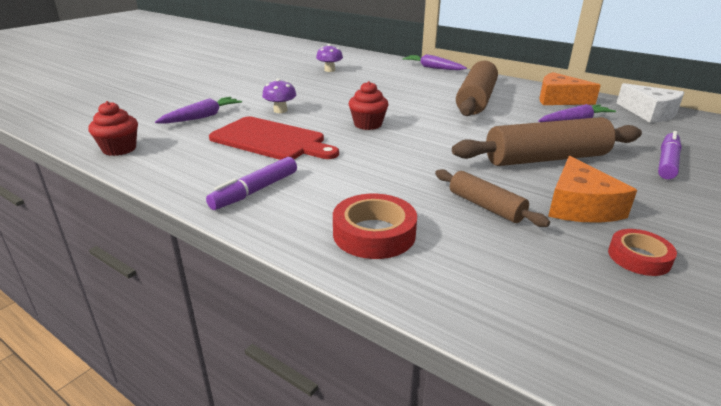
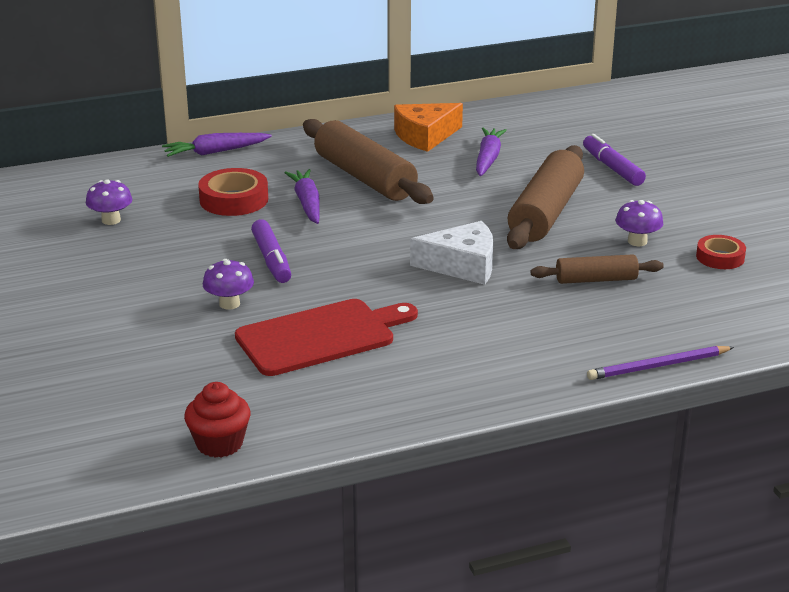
camera: 55 degrees left, 0 degrees up
(202, 117) = (177, 363): purple carrot -> purple carrot (307, 203)
(255, 191) = (443, 380): purple marker -> purple marker (271, 260)
(368, 124) = (351, 265): red cupcake -> none
(374, 233) = (586, 345): red tape -> red tape (234, 200)
(384, 283) = (658, 366): none -> purple pencil
(580, 206) = (637, 241): orange cheese -> purple mushroom
(650, 113) = (515, 115): white cheese -> white cheese (462, 265)

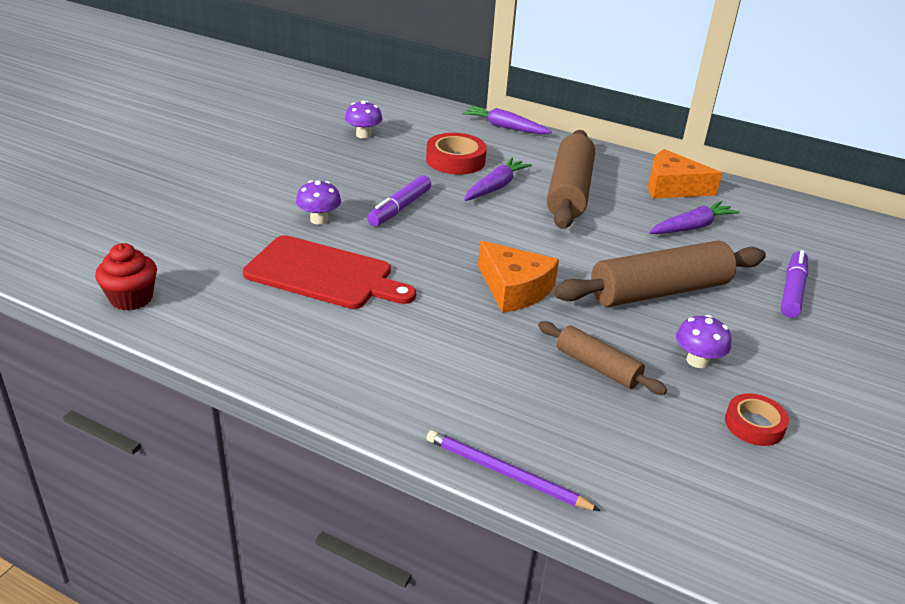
camera: 45 degrees right, 5 degrees up
(462, 265) = (514, 289): white cheese -> orange cheese

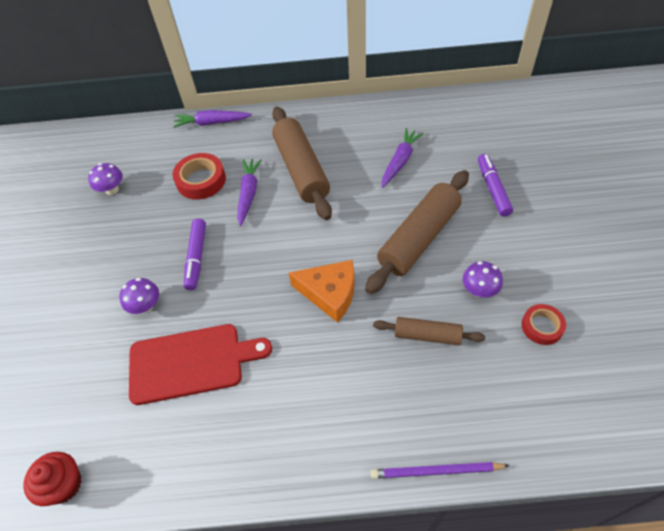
camera: 25 degrees left, 20 degrees up
(672, 187) = (364, 126): orange cheese -> none

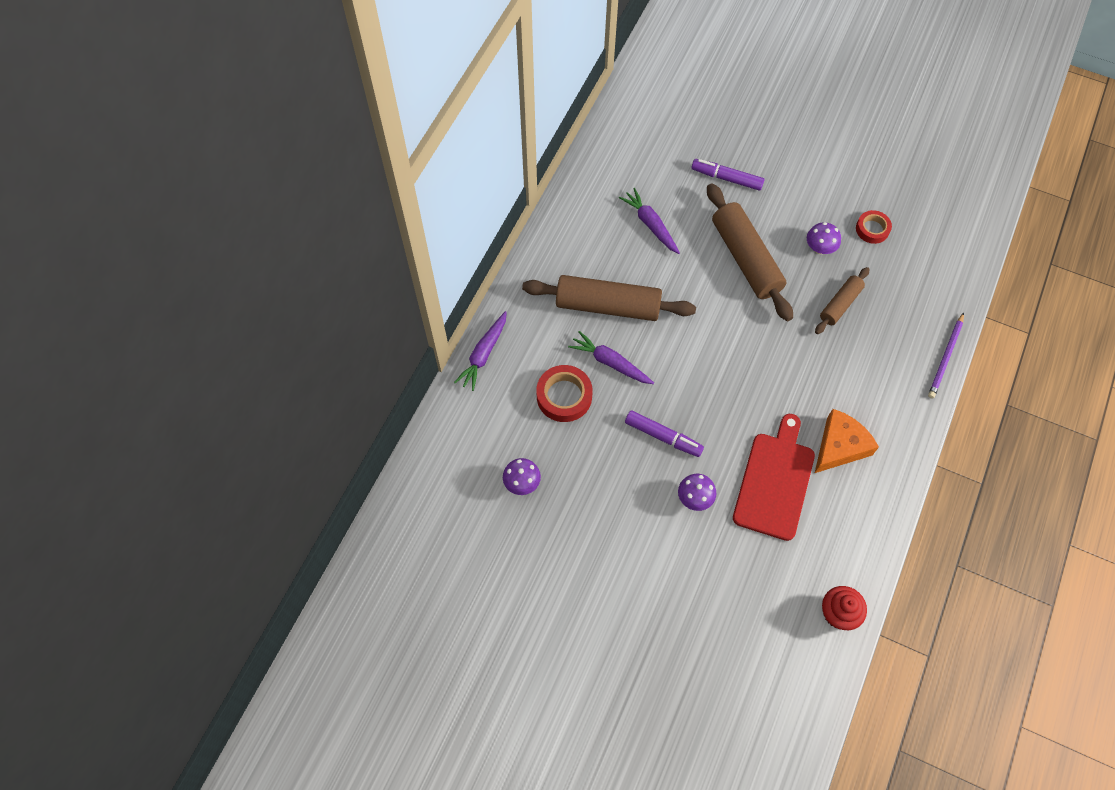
camera: 65 degrees left, 10 degrees up
(330, 293) = (764, 350): orange cheese -> orange cheese (839, 446)

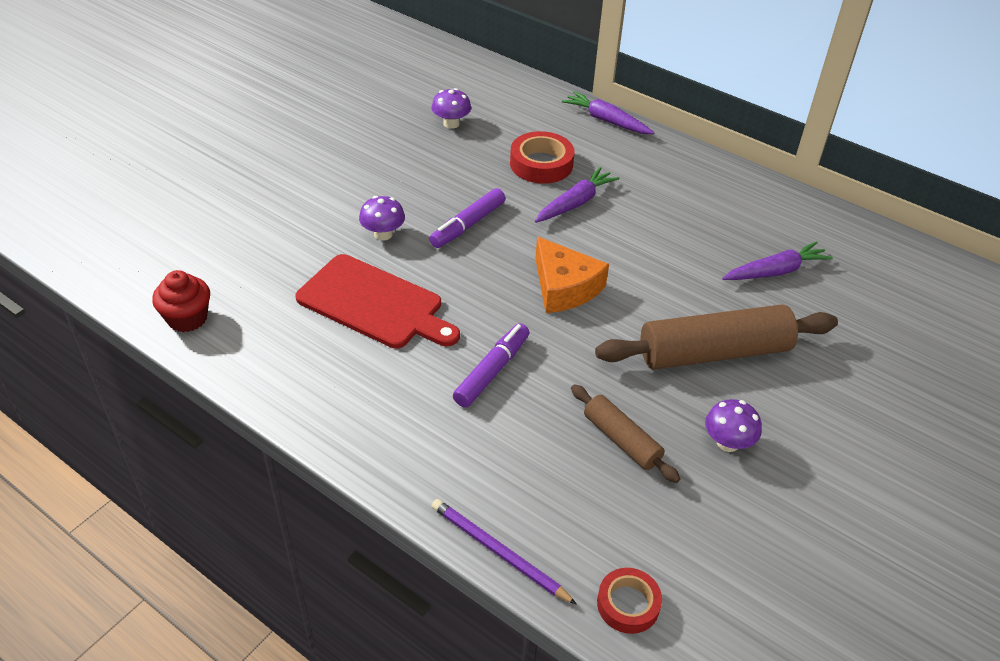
camera: 100 degrees right, 20 degrees down
(608, 306) = (654, 214): brown rolling pin -> none
(726, 178) = (860, 364): purple marker -> purple marker (492, 371)
(839, 446) = (396, 378): orange cheese -> orange cheese (564, 287)
(872, 229) = (762, 524): red tape -> red tape (628, 604)

